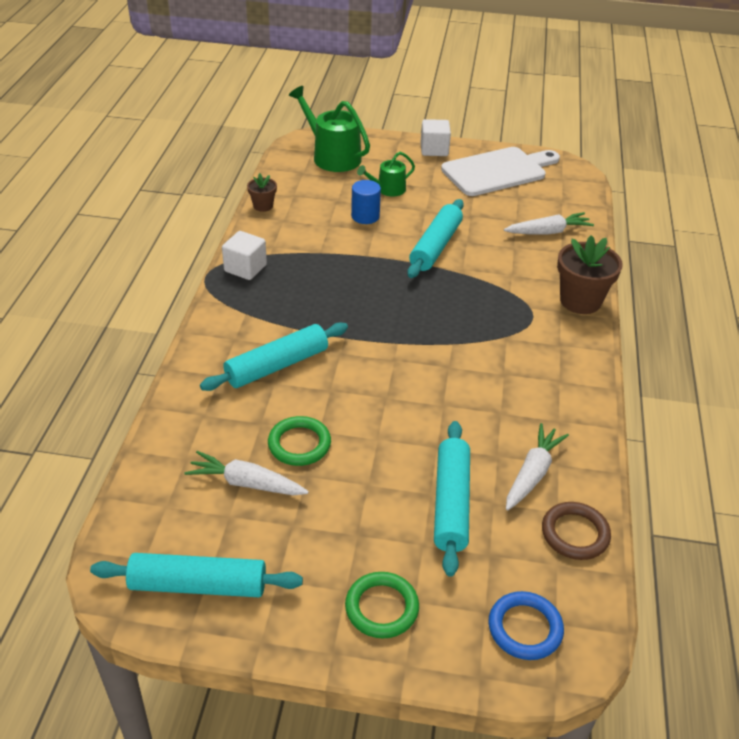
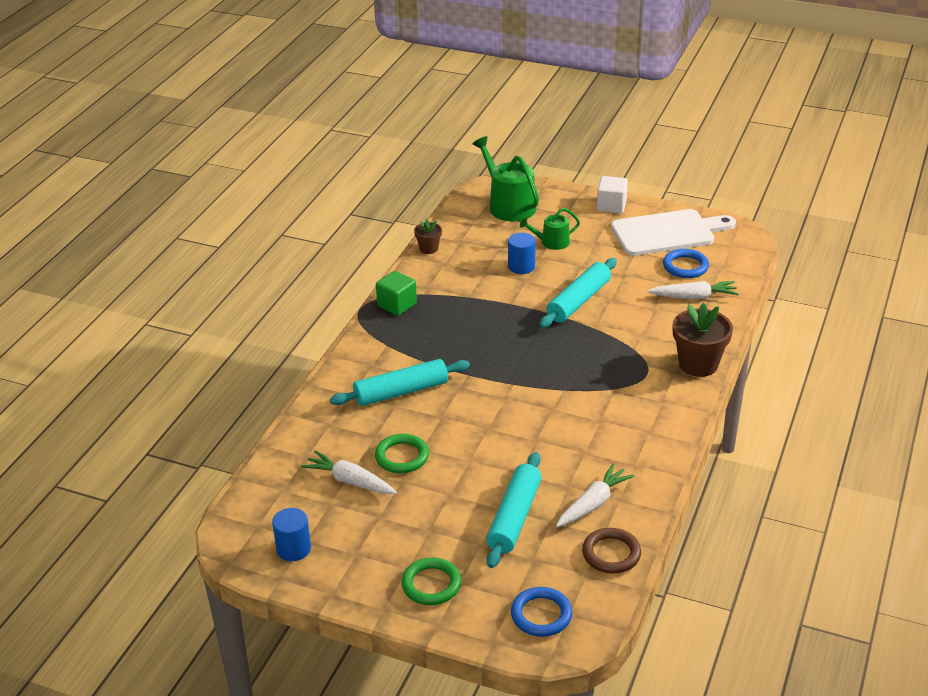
camera: 15 degrees right, 5 degrees down
(198, 585) = (293, 549): turquoise rolling pin -> blue cylinder
(245, 268) = (397, 305): white cube -> green cube
(528, 202) = (685, 266): none -> blue ring

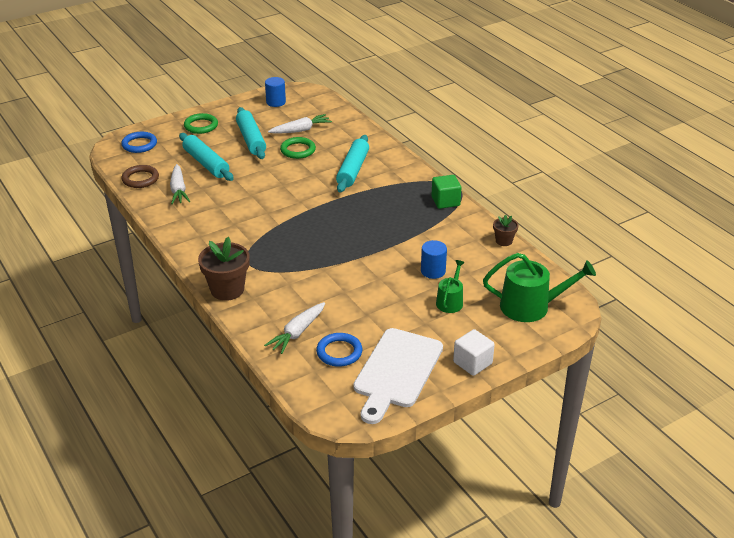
camera: 125 degrees right, 0 degrees up
(579, 301) = (359, 276): turquoise rolling pin -> turquoise rolling pin (251, 139)

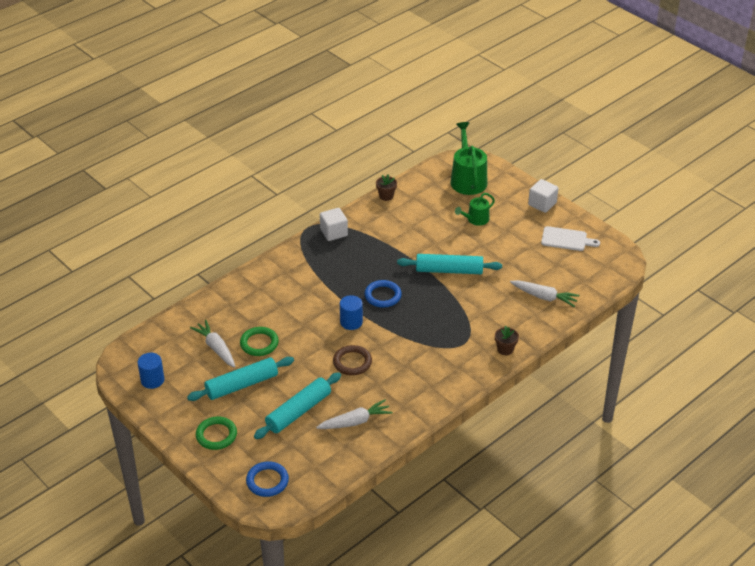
camera: 100 degrees left, 5 degrees up
(140, 179) = (340, 459): brown ring -> brown ring (352, 362)
(227, 290) = (505, 349): brown flower pot -> brown flower pot, size x0.53
(339, 352) = (557, 271): blue ring -> blue ring (383, 296)
(352, 170) = (291, 298): turquoise rolling pin -> turquoise rolling pin (449, 270)
(396, 371) = (566, 239): white cutting board -> white cutting board, size x0.58
(433, 271) = (439, 231): blue cylinder -> blue cylinder (351, 322)
(445, 201) = (334, 232): green cube -> white cube
(450, 301) = (475, 219): green watering can -> green watering can turned 45 degrees counterclockwise

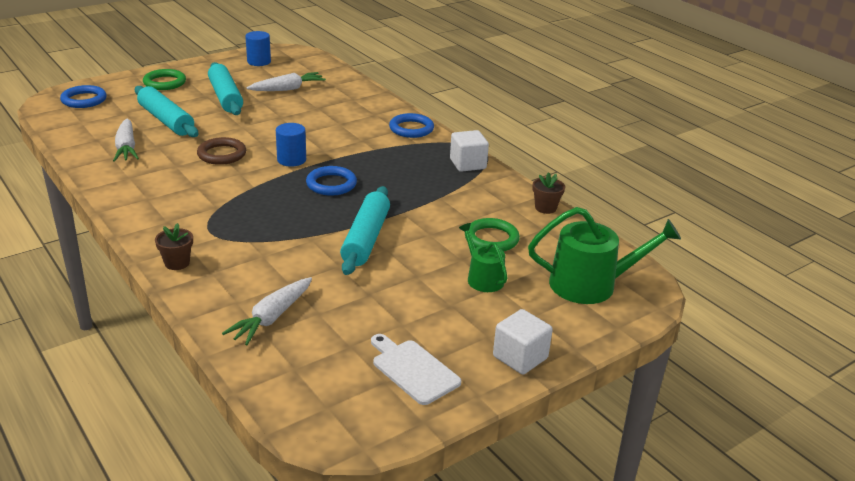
camera: 95 degrees right, 10 degrees down
(259, 343) = (283, 109): green ring -> green ring (491, 239)
(281, 265) = (411, 129): none -> blue ring
(566, 239) = (413, 370): white cutting board -> white cutting board turned 120 degrees clockwise

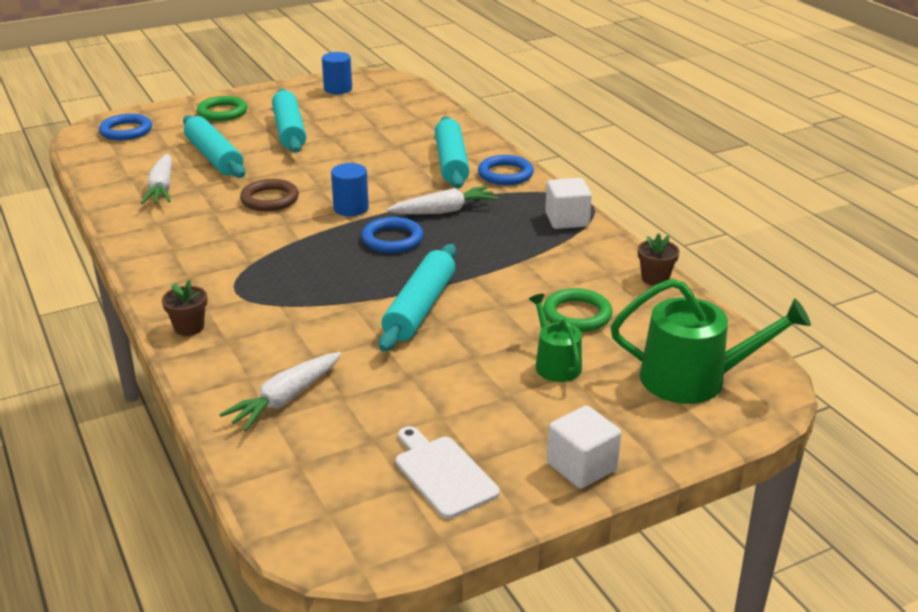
camera: 10 degrees right, 0 degrees up
(287, 89) = (364, 122): white carrot -> white carrot (443, 211)
(366, 120) = (451, 162): none -> turquoise rolling pin

